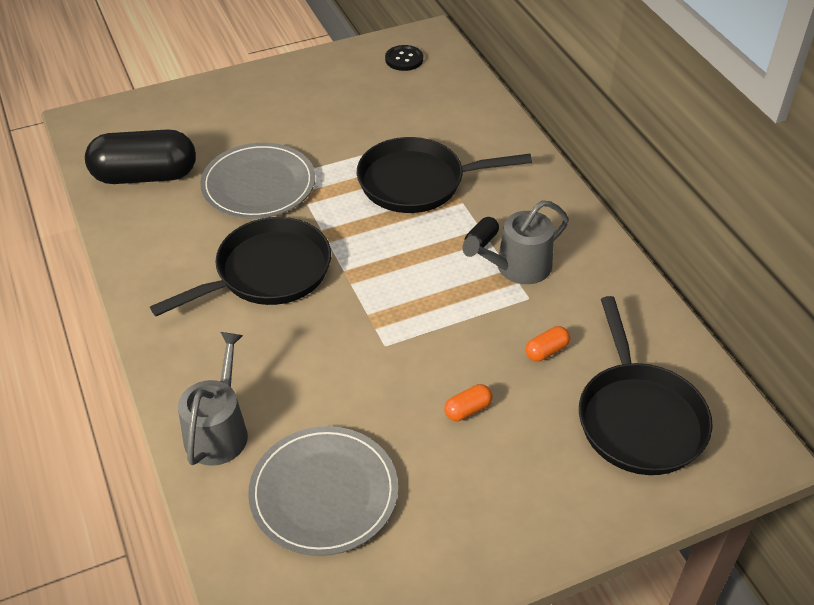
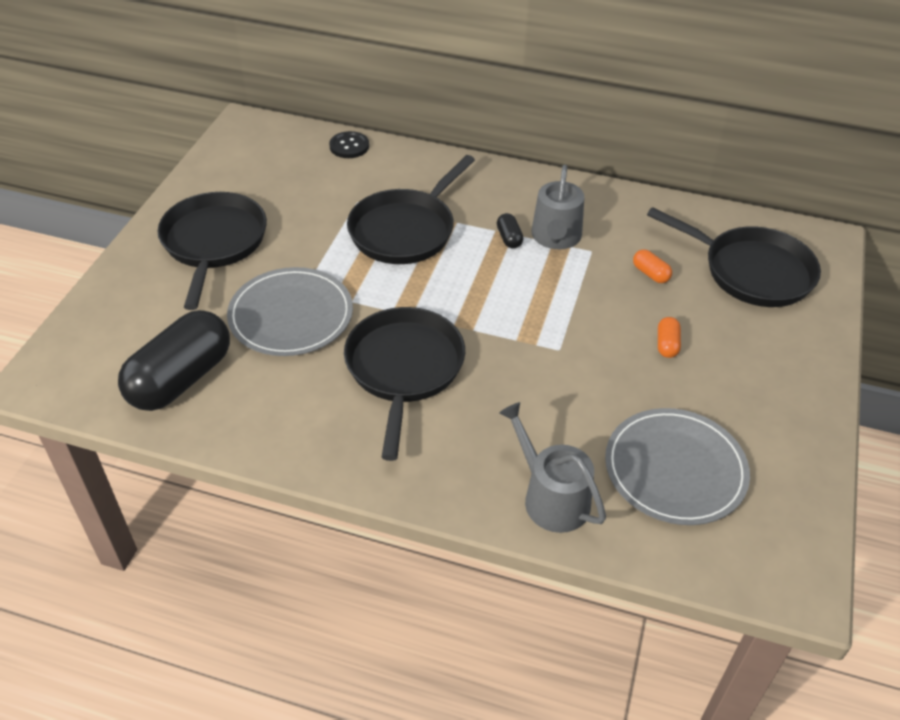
camera: 50 degrees left, 0 degrees up
(287, 105) = (214, 243): none -> black pan
(404, 59) = (253, 152): black button -> black button (349, 146)
(546, 351) = (650, 274): orange capsule -> orange capsule turned 45 degrees counterclockwise

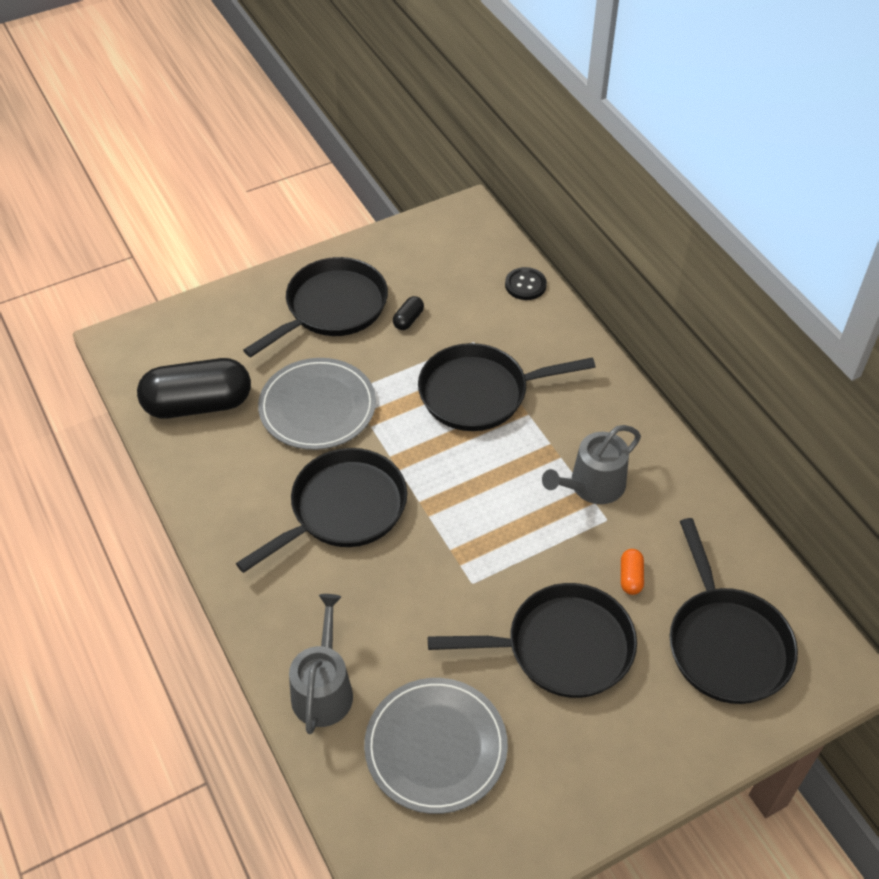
camera: 45 degrees right, 5 degrees up
(509, 238) = (552, 458): black capsule -> black capsule (408, 319)
(667, 345) = (562, 647): orange capsule -> black pan

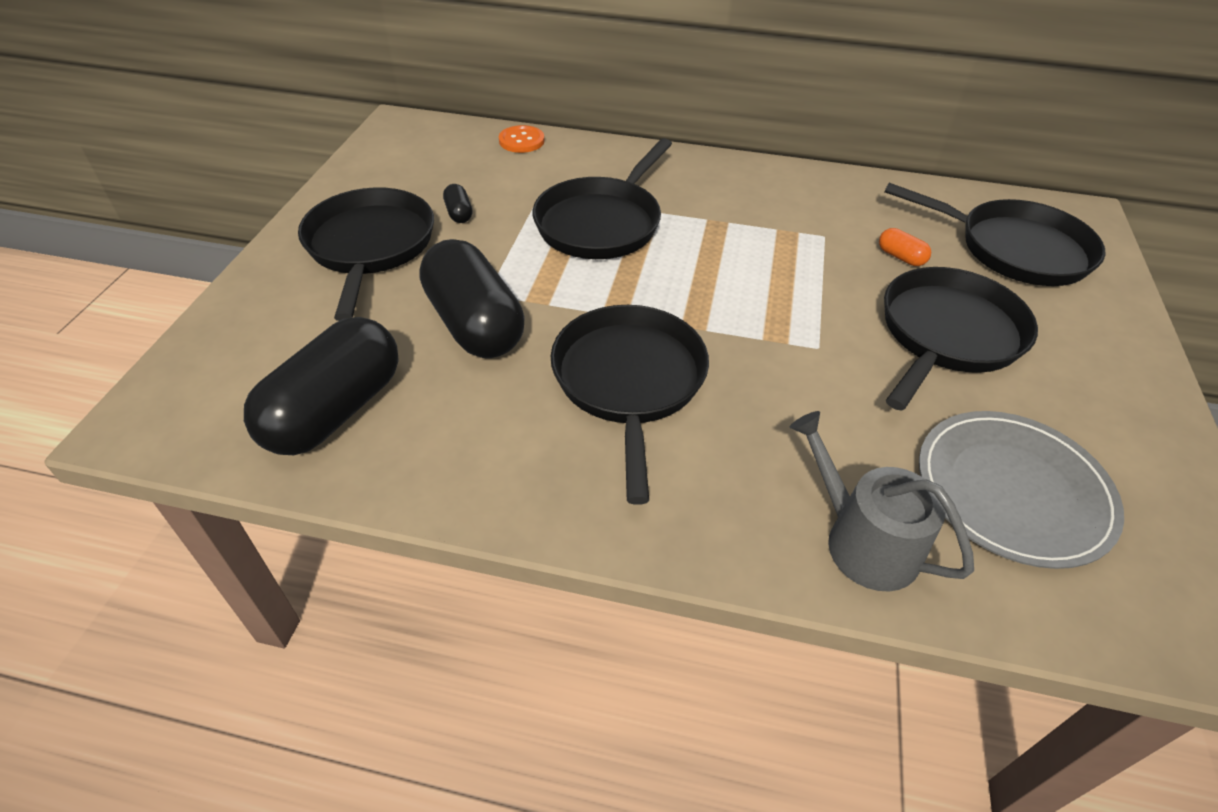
camera: 50 degrees left, 5 degrees down
(317, 407) = (474, 324): grey plate -> black capsule
(525, 285) = (521, 141): black button -> orange button
(592, 485) = (779, 223): grey watering can -> none

